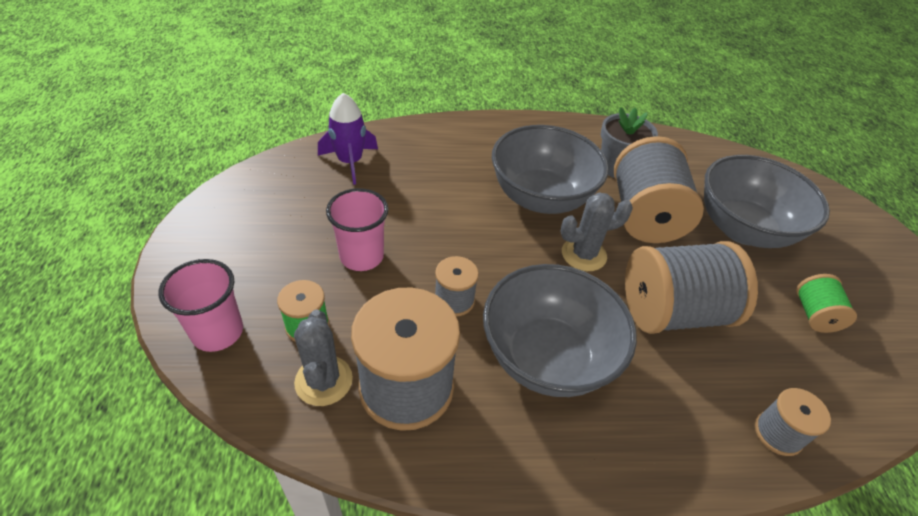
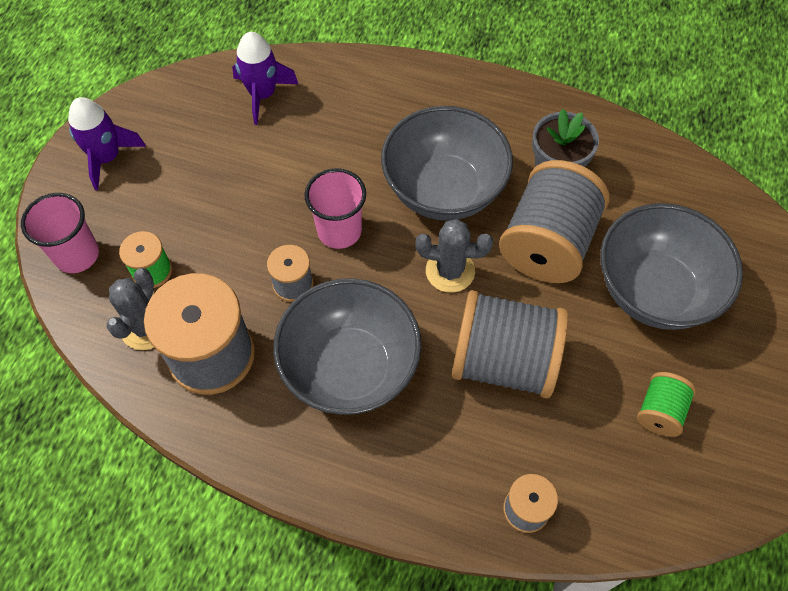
camera: 25 degrees right, 15 degrees up
(219, 239) = (107, 157): none -> purple rocket
(362, 256) = (228, 212): pink cup -> pink cup (339, 231)

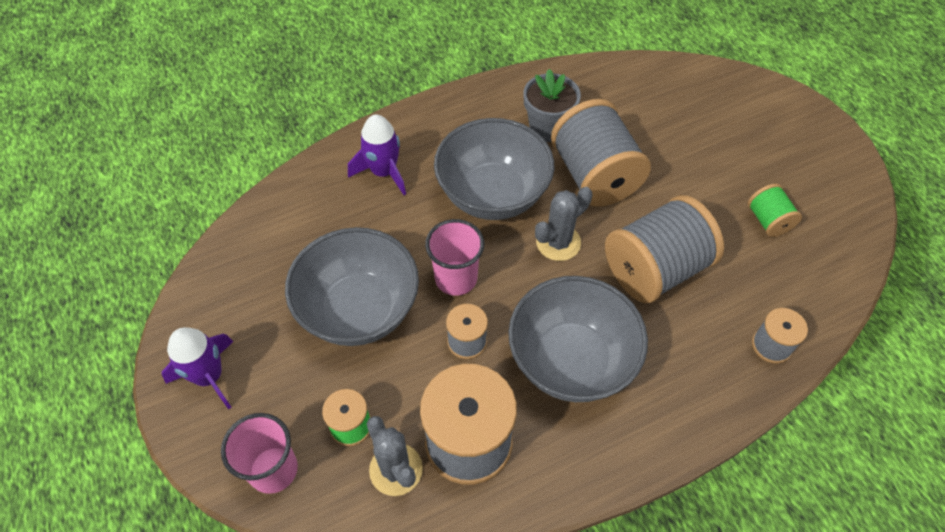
camera: 45 degrees left, 5 degrees down
(262, 95) = (285, 231): purple rocket -> purple rocket (384, 172)
(654, 290) = (684, 154): grey bowl -> grey bowl (359, 310)

